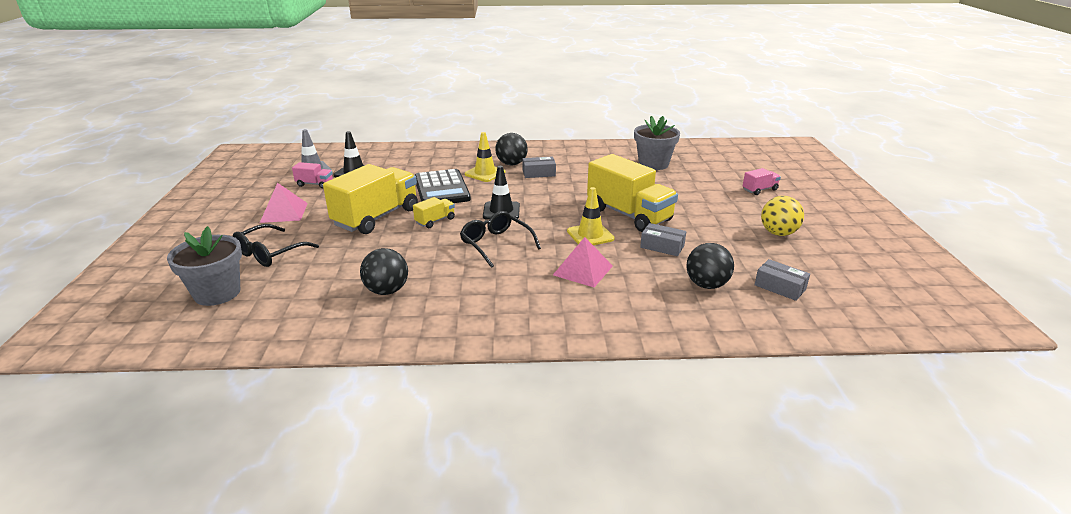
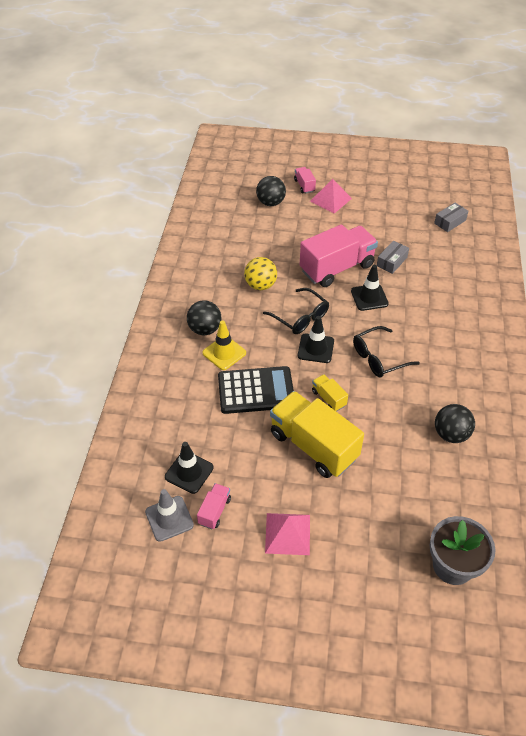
camera: 80 degrees left, 20 degrees up
(270, 253) = (380, 533): black glasses -> black glasses (300, 317)
(539, 173) = (235, 311): grey box -> none
(583, 270) = (424, 311): pink pyramid -> pink pyramid (330, 199)
(590, 235) = (369, 297): yellow traffic cone -> black traffic cone
(629, 215) = (337, 268): yellow truck -> pink truck
(653, 164) = (235, 230): grey flower pot -> none
(706, 285) = (446, 253): black ball -> black ball (270, 203)
(778, 233) = (377, 199): yellow ball -> yellow ball (260, 285)

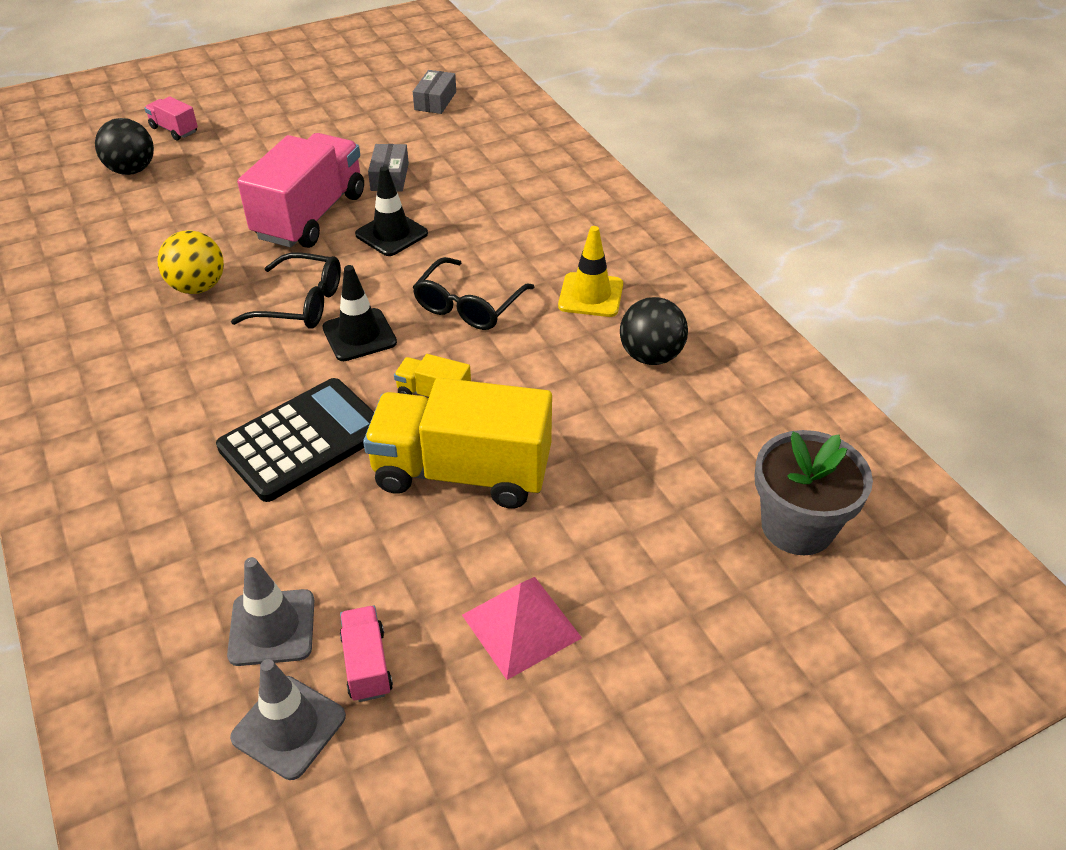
camera: 35 degrees left, 5 degrees down
(189, 472) = (272, 627): black traffic cone -> grey traffic cone
(205, 329) = (140, 391): black ball -> none
(224, 353) = (203, 410): yellow traffic cone -> yellow traffic cone (590, 295)
(330, 199) = (232, 133): pink pyramid -> none

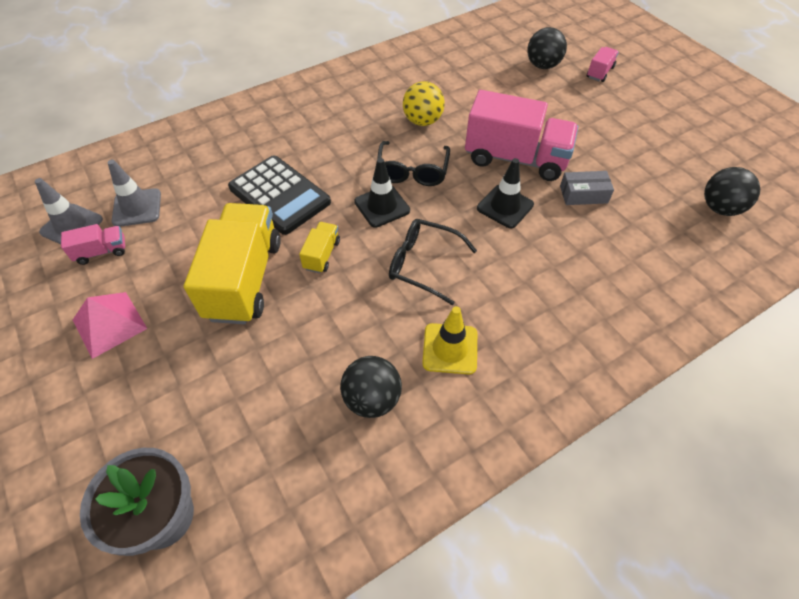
camera: 85 degrees right, 10 degrees up
(435, 101) = (720, 208): grey box -> black ball

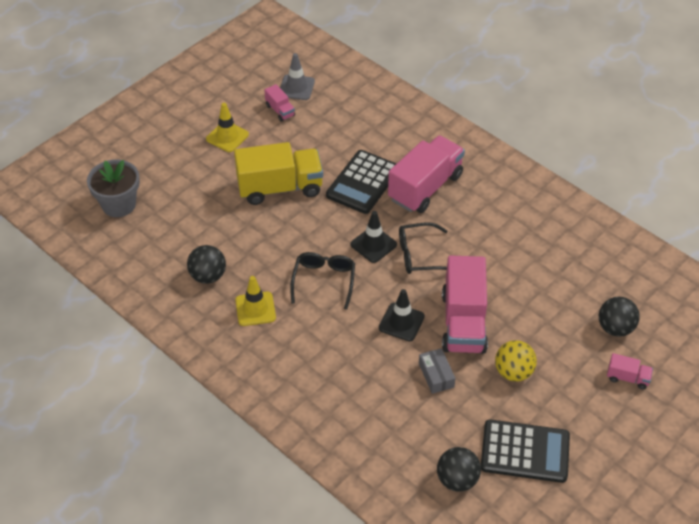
camera: 75 degrees right, 5 degrees down
(109, 324) = (227, 137): pink pyramid -> yellow traffic cone
(137, 208) = (323, 112): grey traffic cone -> none
(314, 145) = (425, 187): none -> pink truck
(322, 255) = (314, 222): yellow truck -> none
(422, 121) = (486, 249): yellow ball -> yellow ball (513, 372)
(683, 152) = (525, 452): none -> black calculator

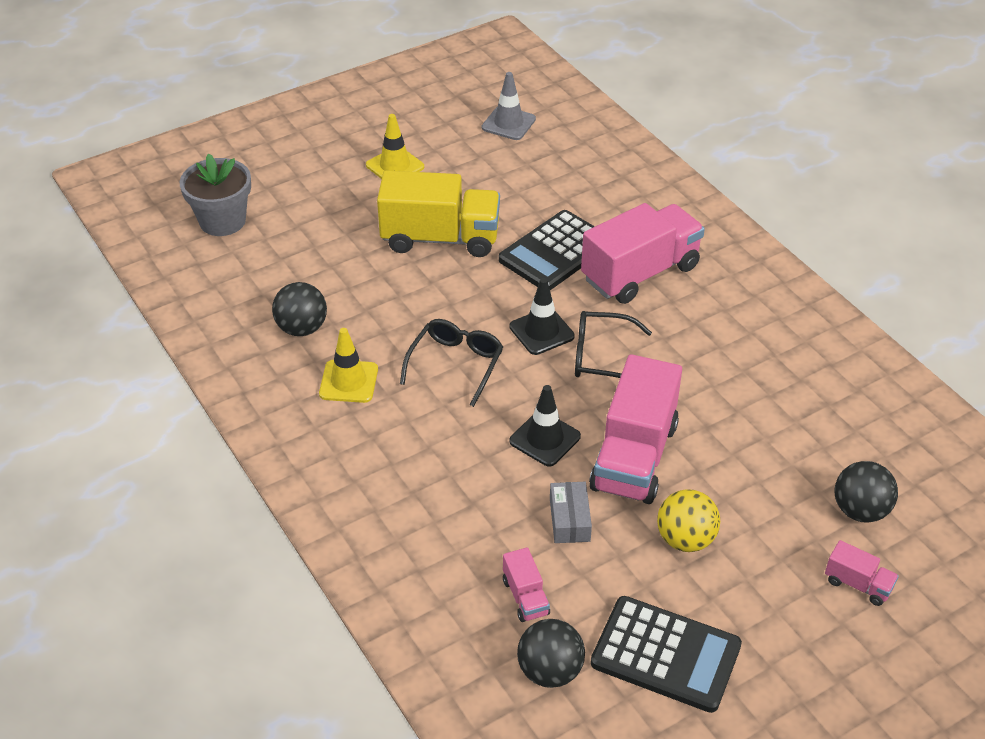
camera: 15 degrees right, 5 degrees down
(280, 110) = (476, 147): pink truck -> pink truck (525, 597)

